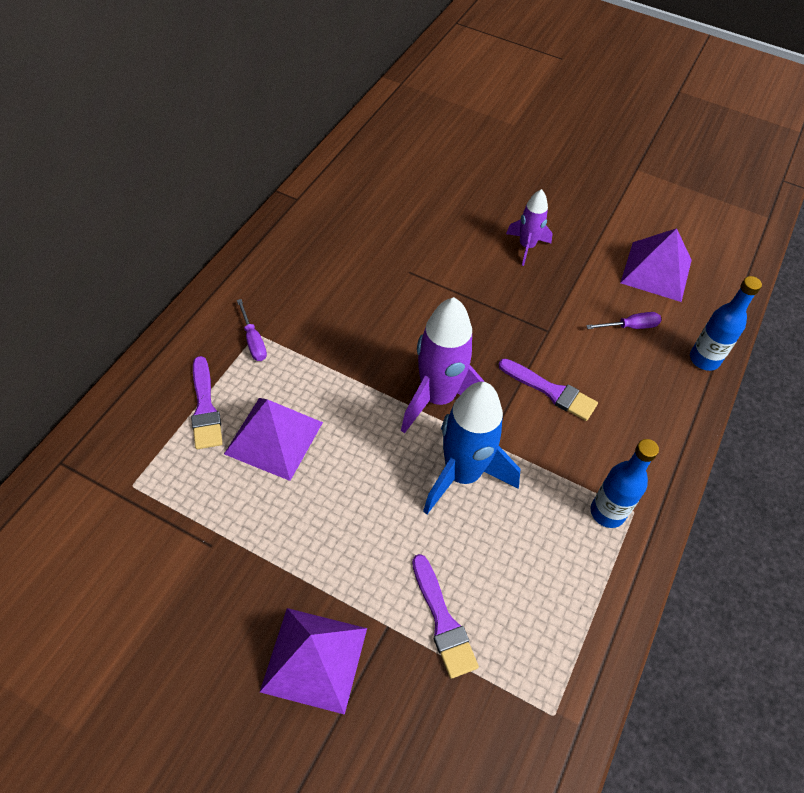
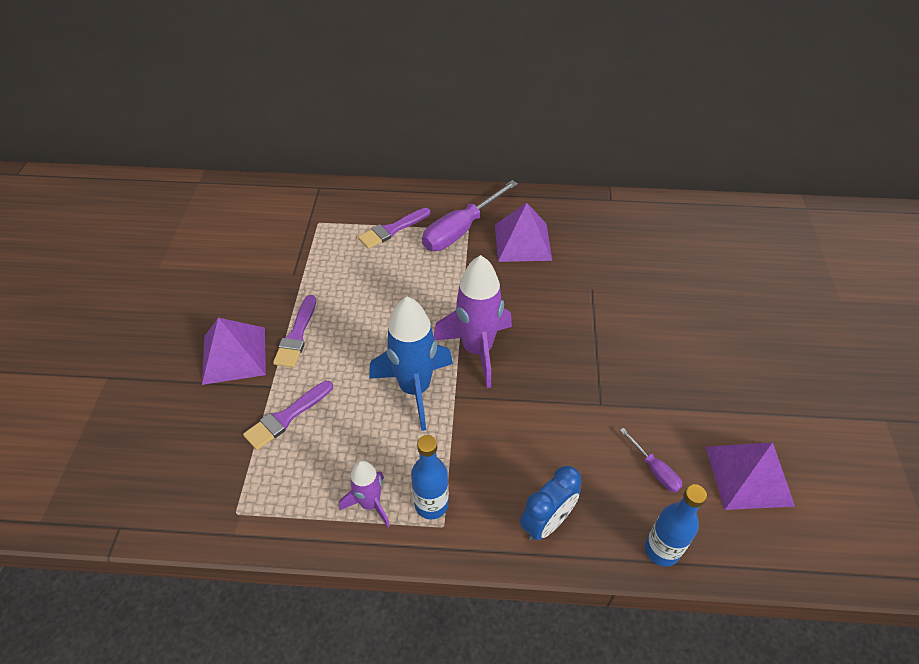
camera: 70 degrees right, 5 degrees down
(253, 341) = (461, 230): purple screwdriver -> purple screwdriver, size x2.07
(274, 438) = (388, 271): purple pyramid -> purple pyramid (522, 242)
(526, 247) = (687, 358): purple rocket -> purple rocket (370, 504)
(551, 391) = (534, 425): purple brush -> purple brush (297, 335)
(655, 427) = (546, 522): none -> blue clock

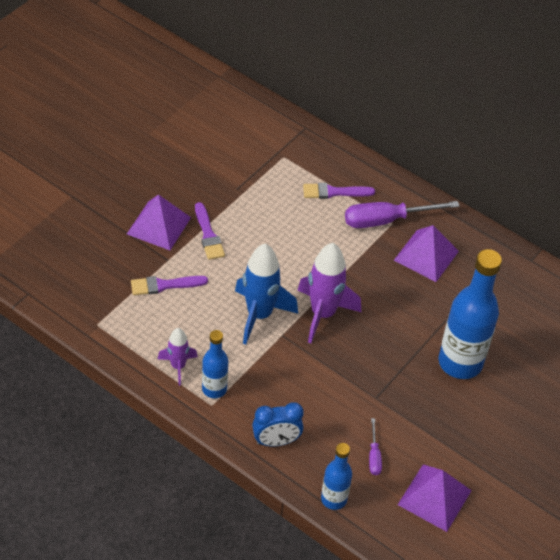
camera: 30 degrees right, 0 degrees up
(297, 335) = (208, 235): purple brush -> purple brush turned 60 degrees counterclockwise
(640, 322) = (460, 362): none -> blue bottle

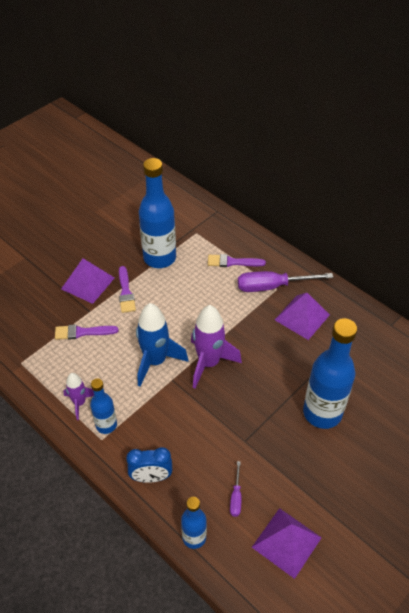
camera: 10 degrees right, 0 degrees up
(243, 190) = (159, 258): none -> blue bottle

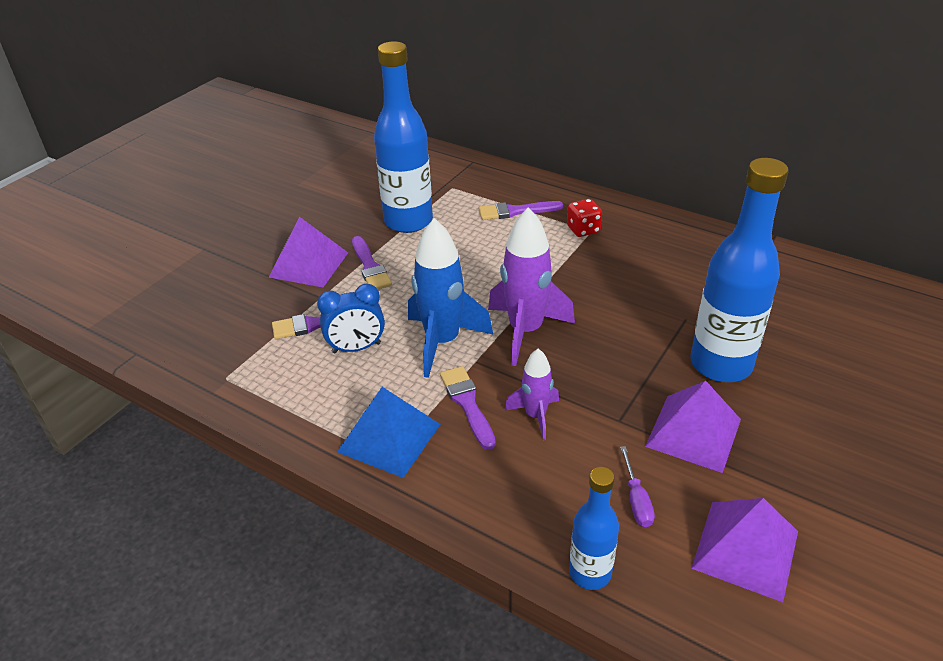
camera: 10 degrees left, 10 degrees down
(79, 403) = (336, 415): purple rocket -> purple rocket (535, 416)
(106, 425) = (389, 437): blue bottle -> blue pyramid
(151, 477) = (487, 497): blue clock -> blue clock (356, 348)
(158, 410) = (467, 403): none -> purple brush
(272, 286) = (583, 230): purple screwdriver -> red dice
(302, 317) = (640, 257): purple pyramid -> purple pyramid (693, 432)

